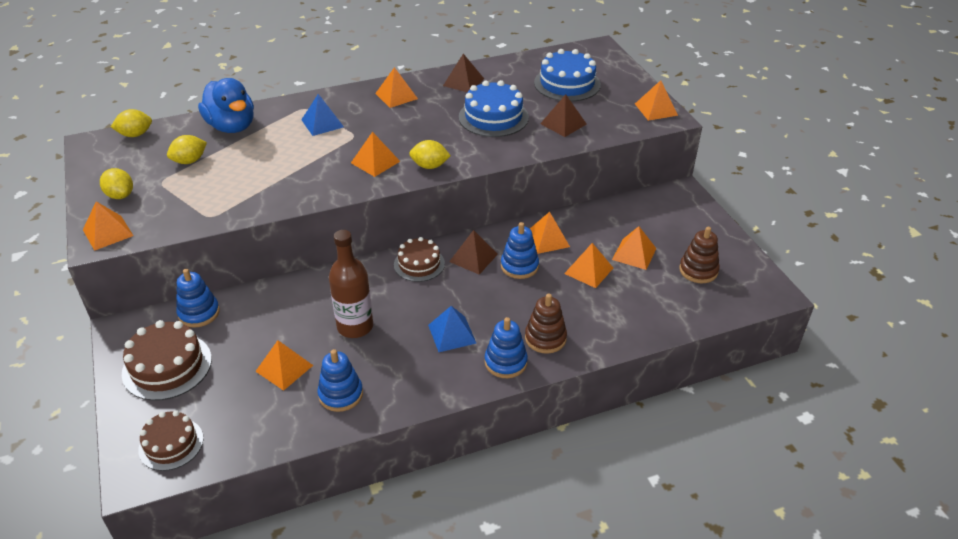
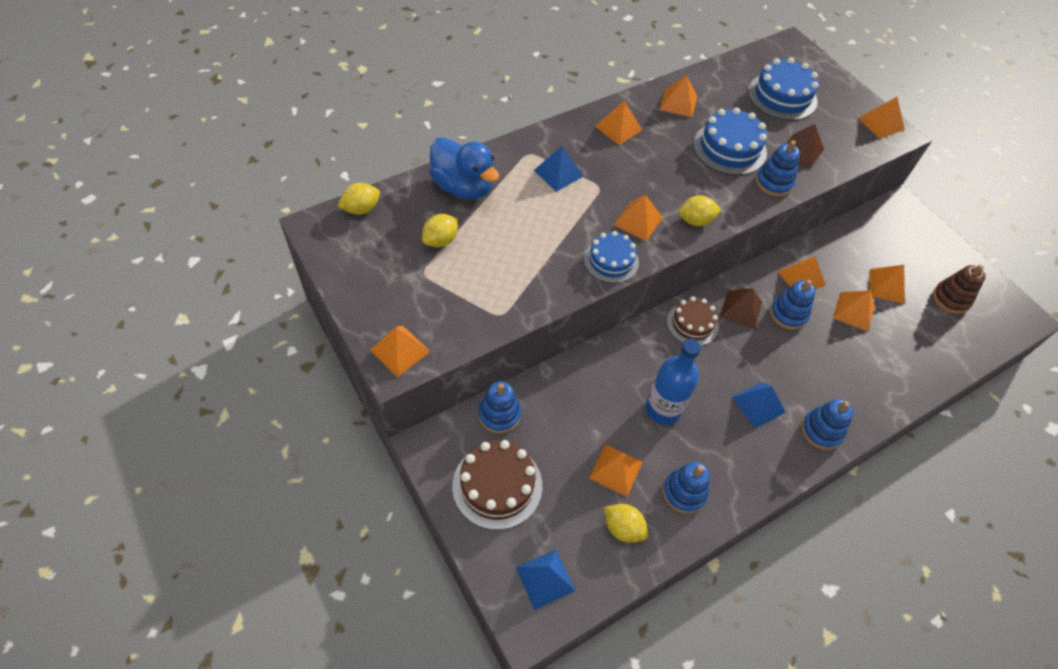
camera: 15 degrees left, 15 degrees up
(120, 195) = (388, 297): yellow lemon -> yellow lemon (623, 528)
(171, 444) = (545, 579): brown cake -> blue pyramid
(333, 188) = (611, 260): none -> blue cake
(355, 326) = (663, 409): brown bottle -> blue bottle
(463, 82) = (678, 103): brown pyramid -> orange pyramid
(522, 145) = (774, 183): none -> blue stacking toy
(545, 338) = (846, 397): brown stacking toy -> none

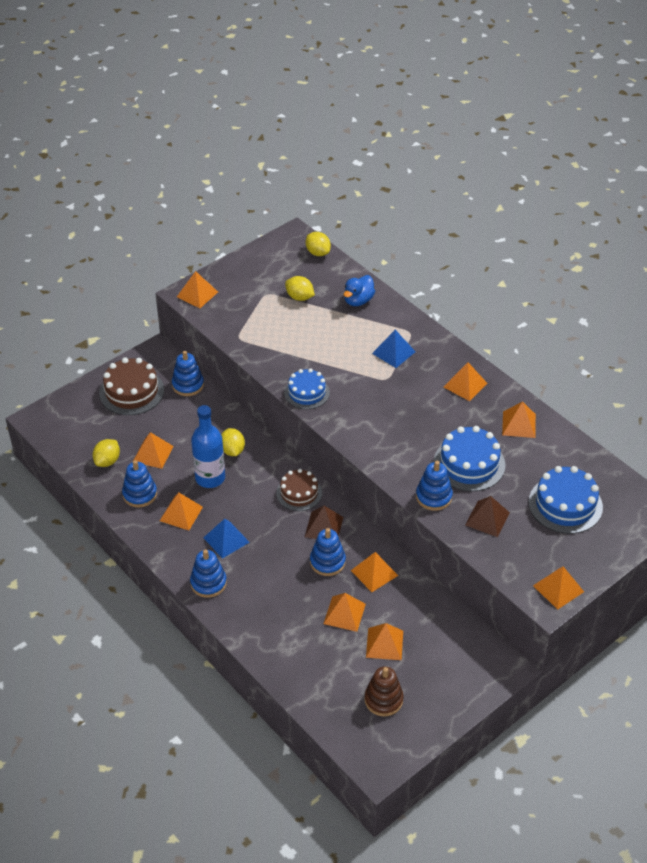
camera: 85 degrees right, 10 degrees down
(463, 187) = (358, 300): blue duck -> blue duck, size x0.63
(545, 579) = (67, 424): blue pyramid -> none
(638, 221) = (355, 405): orange pyramid -> orange pyramid (181, 513)
(695, 221) = (367, 442): yellow lemon -> yellow lemon (232, 450)

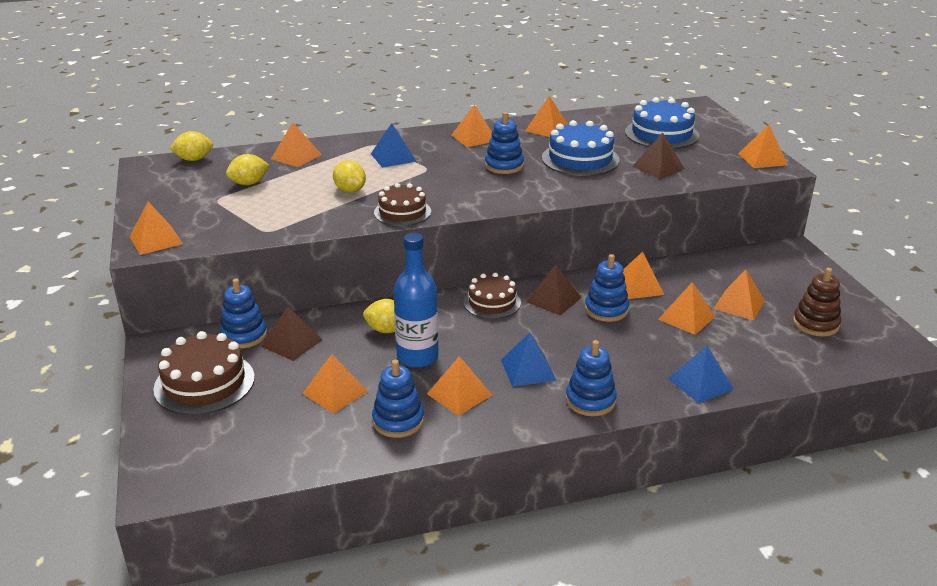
camera: 65 degrees left, 15 degrees down
(107, 461) = (311, 436): yellow lemon -> yellow lemon (350, 190)
(192, 411) = (292, 343): none -> brown pyramid
(260, 640) = (700, 383): none -> blue pyramid
(306, 392) = (402, 212): blue cake -> brown cake
(358, 300) = (296, 156): blue duck -> orange pyramid
(434, 497) = (612, 184): blue stacking toy -> blue stacking toy (504, 166)

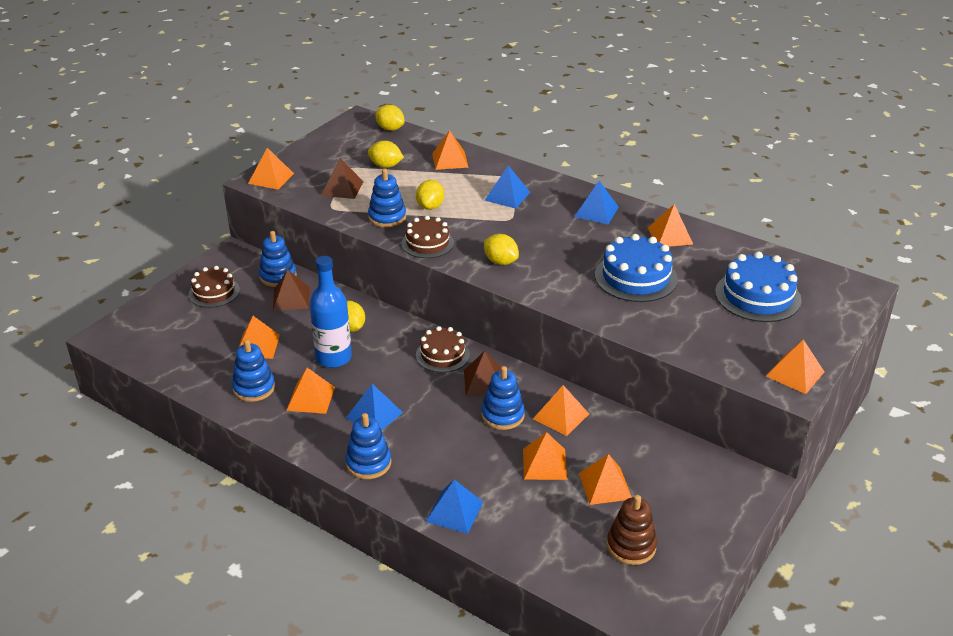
camera: 50 degrees right, 5 degrees up
(204, 383) = (214, 292): brown cake -> brown cake, size x0.67
(474, 138) = (596, 212): orange pyramid -> blue pyramid
(480, 195) = (500, 262): none -> yellow lemon
(504, 166) = (567, 248): blue stacking toy -> blue stacking toy (387, 217)
(658, 167) = (682, 323): brown pyramid -> brown pyramid (342, 188)

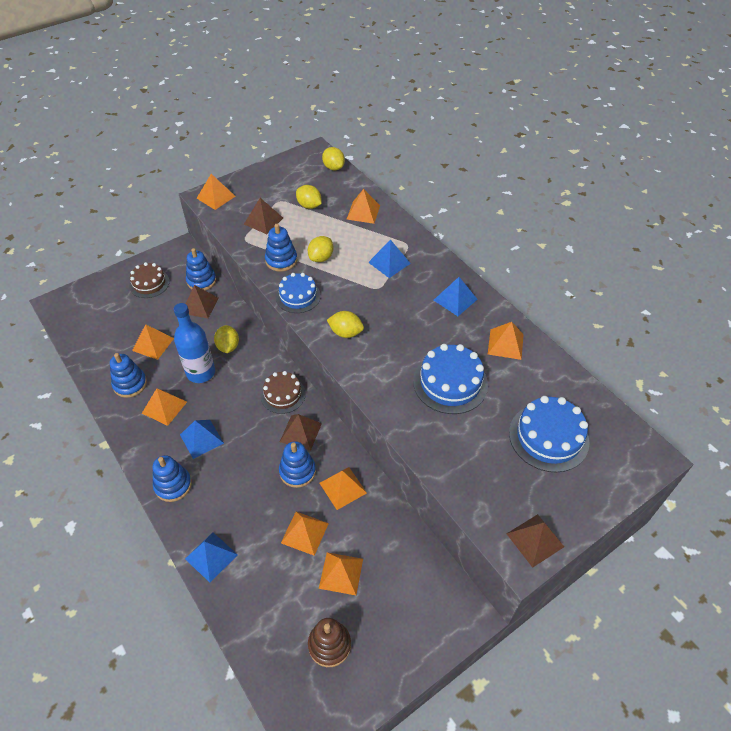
camera: 20 degrees right, 15 degrees up
(427, 243) = (298, 296): brown cake -> blue cake
(500, 262) = (345, 333): yellow lemon -> yellow lemon turned 45 degrees counterclockwise
(795, 374) = (535, 540): orange pyramid -> brown pyramid

